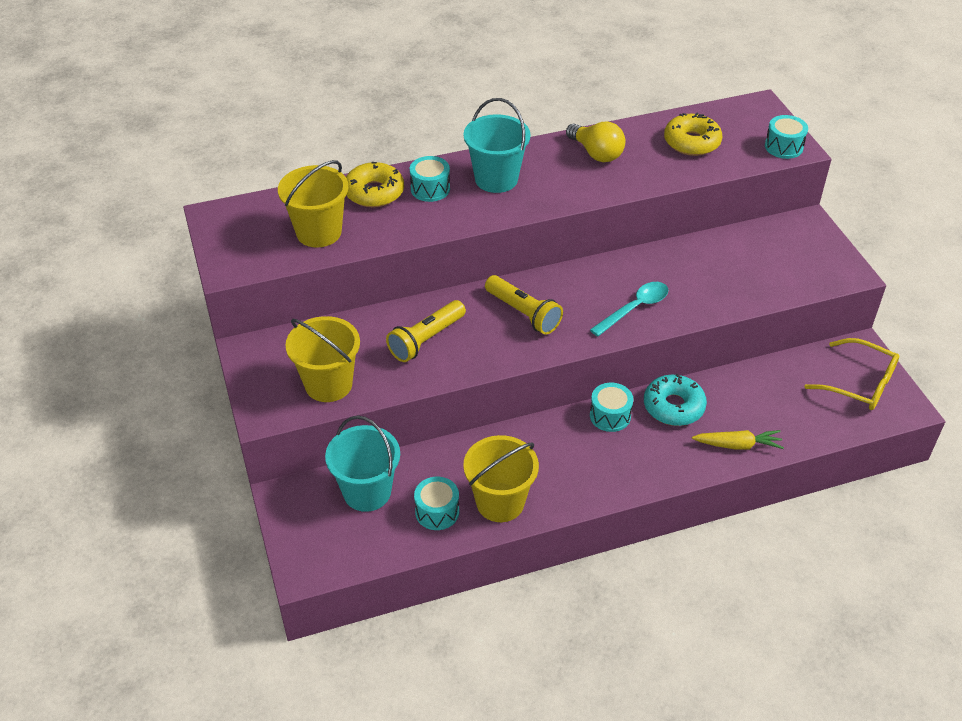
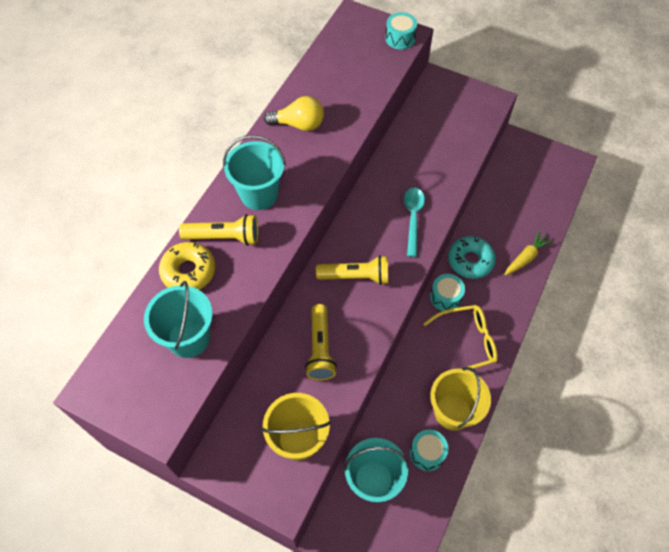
camera: 45 degrees left, 15 degrees up
(319, 232) = (188, 338): yellow bucket -> turquoise bucket
(430, 189) = (224, 237): turquoise drum -> yellow flashlight
(691, 142) = (345, 73): yellow donut -> none
(860, 383) = (539, 165): yellow glasses -> yellow glasses (466, 342)

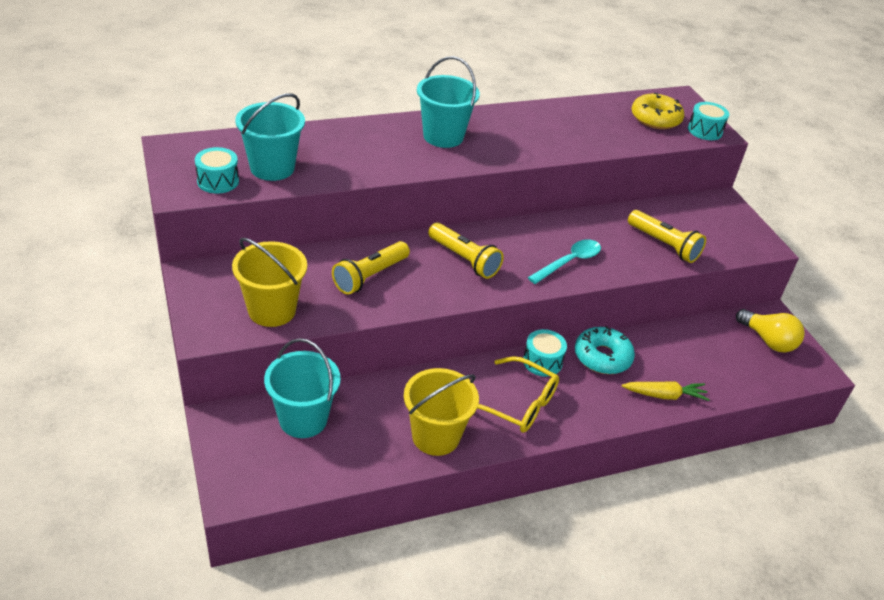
camera: 40 degrees right, 20 degrees down
(188, 271) = (327, 139): yellow donut -> yellow donut (655, 118)
(224, 237) = (381, 140): yellow flashlight -> yellow flashlight (664, 245)
(299, 124) = (535, 123): yellow light bulb -> yellow light bulb (768, 341)
(427, 453) = (372, 442): turquoise drum -> turquoise drum (218, 181)

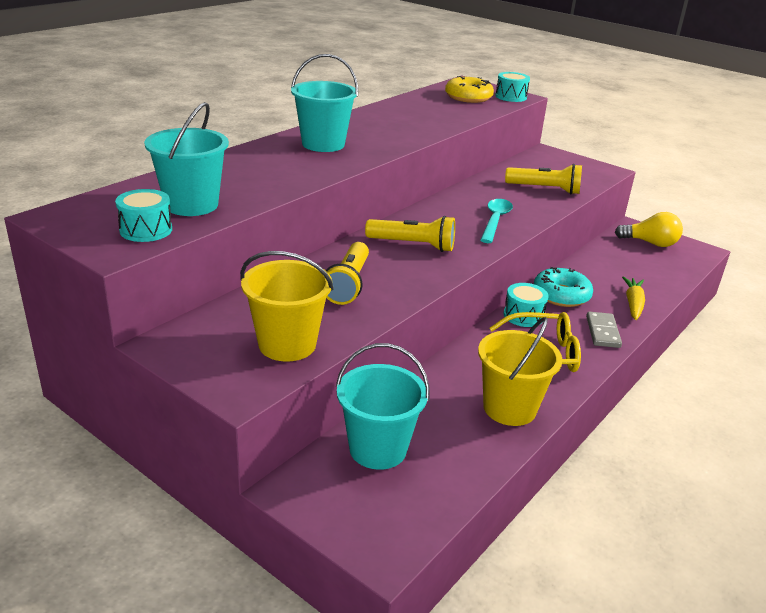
camera: 30 degrees left, 10 degrees down
(599, 409) = (602, 332): none -> grey domino
(664, 395) = (633, 304): yellow carrot -> yellow carrot turned 45 degrees counterclockwise

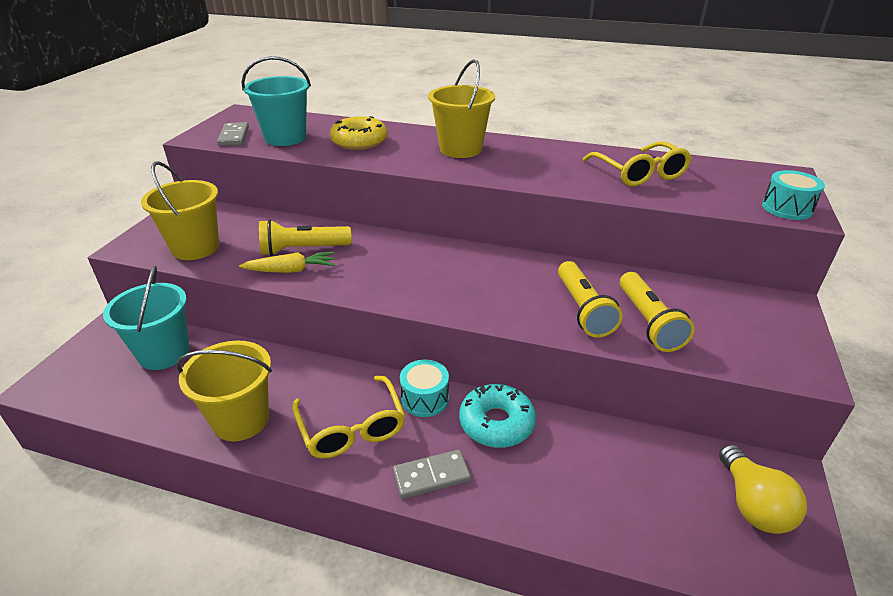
camera: 70 degrees right, 5 degrees up
(146, 230) = (234, 136): turquoise drum -> grey domino
(323, 144) = (460, 149): turquoise bucket -> yellow bucket
(413, 245) = (403, 264): yellow flashlight -> yellow flashlight (583, 310)
(431, 110) = (639, 173): none -> yellow glasses
(468, 97) = (727, 184): yellow donut -> yellow donut (359, 142)
(495, 221) = (508, 301): turquoise spoon -> none
(633, 304) = (529, 501): yellow carrot -> yellow carrot (291, 270)

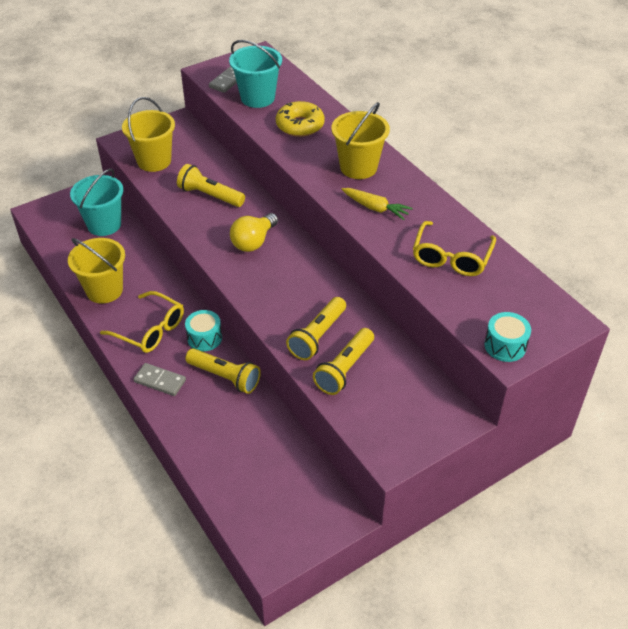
camera: 40 degrees right, 10 degrees up
(291, 270) = (187, 208): yellow carrot -> yellow carrot (375, 208)
(352, 428) = (150, 330): yellow glasses -> yellow glasses turned 75 degrees counterclockwise
(496, 423) = (225, 377): turquoise donut -> yellow flashlight
(752, 504) = (301, 511): yellow light bulb -> yellow light bulb (253, 242)

